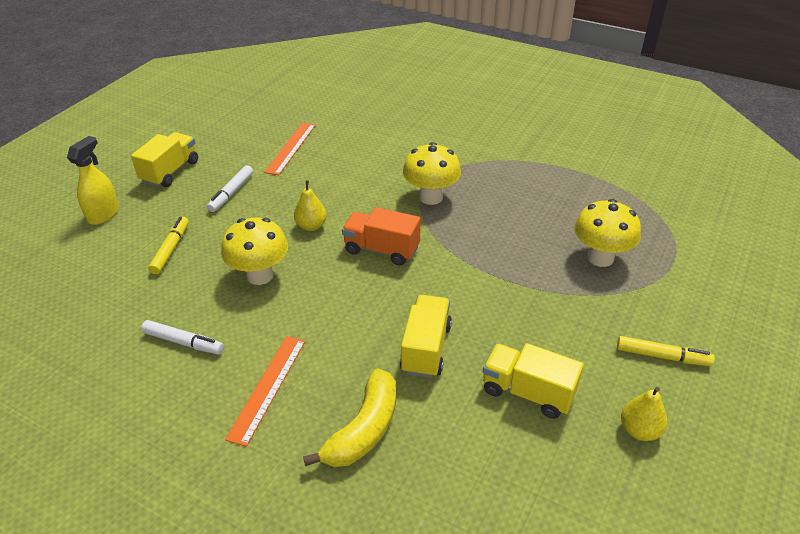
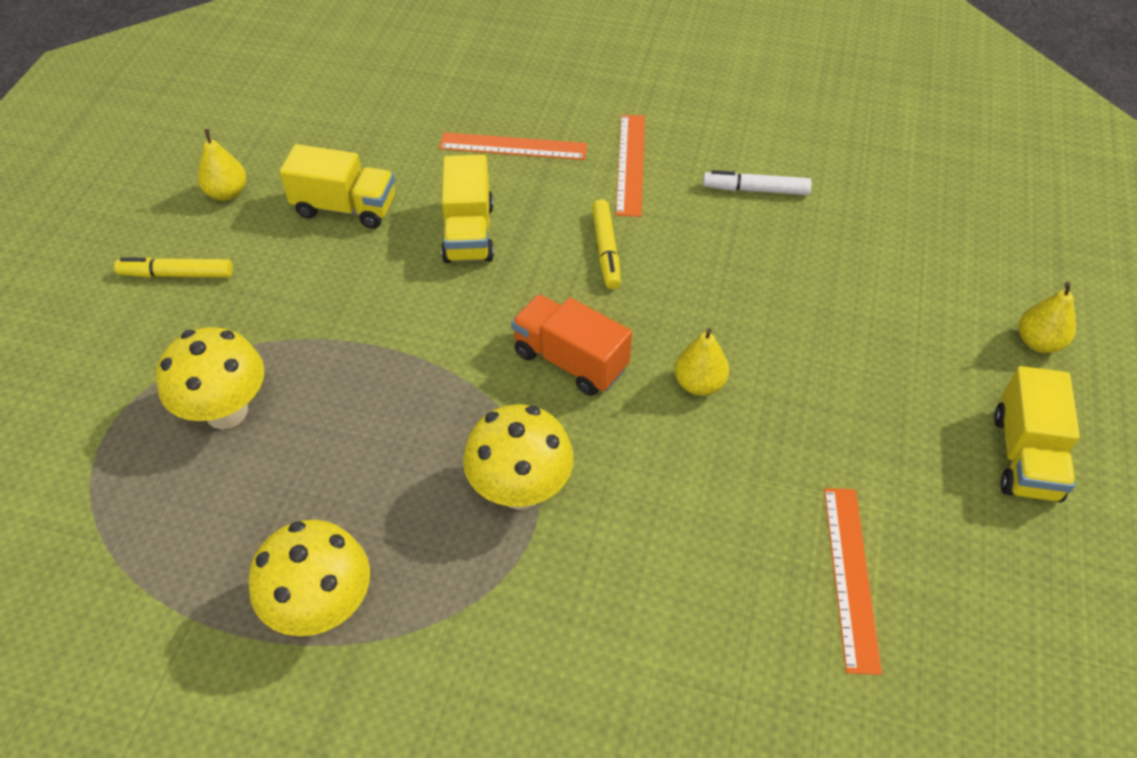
camera: 165 degrees right, 10 degrees up
(104, 214) = (1038, 342): yellow spray bottle -> yellow pear
(171, 249) = (878, 302): yellow marker -> yellow marker (606, 250)
(231, 193) = (876, 428): white marker -> none
(260, 275) = (724, 287): yellow mushroom -> yellow mushroom (322, 608)
(364, 429) = (513, 146): yellow banana -> orange ruler
(381, 250) = (570, 361): orange truck -> orange truck turned 150 degrees counterclockwise

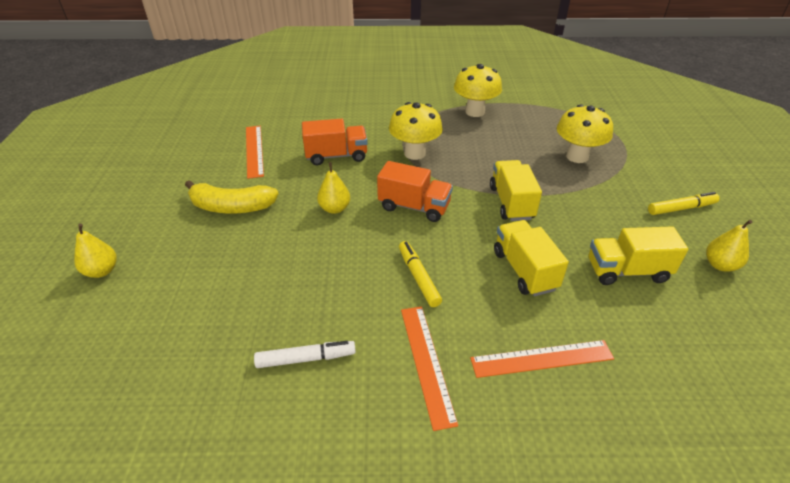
camera: 165 degrees right, 10 degrees down
(678, 518) = (336, 156): none -> orange truck
(872, 423) = (231, 207): none -> yellow banana
(1025, 456) = (145, 207): yellow truck -> yellow truck (511, 203)

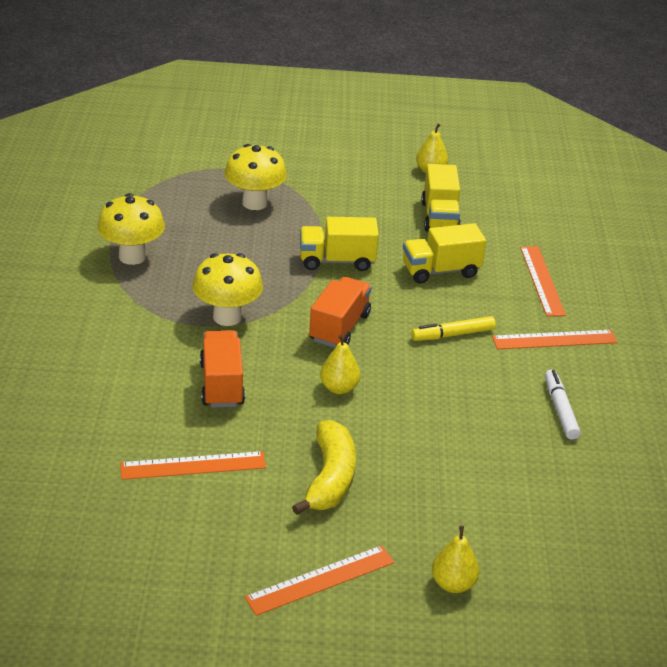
camera: 90 degrees left, 5 degrees down
(134, 206) = (320, 580): none -> orange ruler
(681, 208) = (352, 167): yellow marker -> none

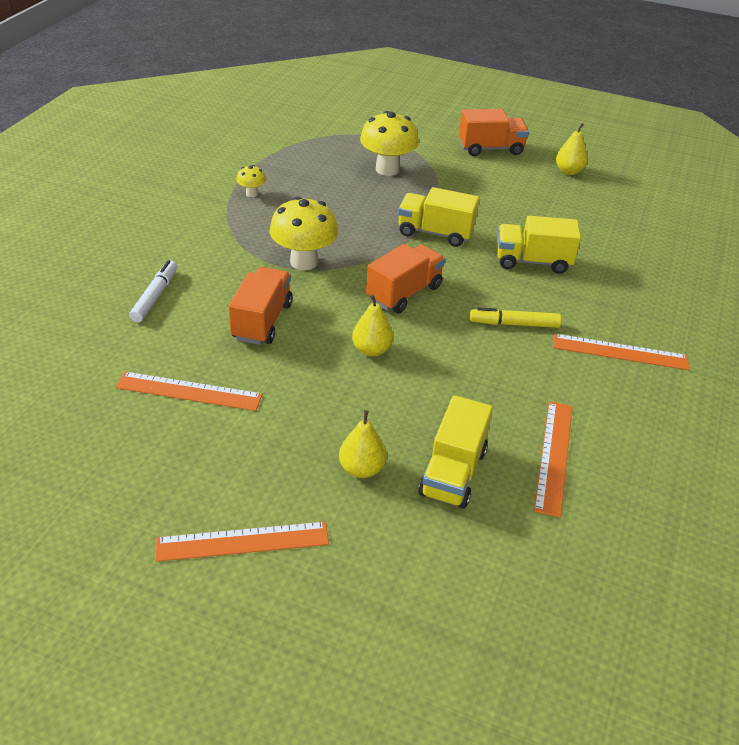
camera: 20 degrees right, 5 degrees up
(132, 256) = (252, 194): yellow mushroom -> yellow mushroom, size x0.48
(330, 478) = (313, 437): yellow banana -> none
(344, 160) = (490, 148): none -> orange truck
(440, 217) = (557, 213): yellow truck -> yellow truck (453, 472)
(453, 584) = (379, 586): yellow pear -> yellow pear (362, 469)
(542, 280) = (633, 291): orange ruler -> orange ruler (554, 456)
(560, 409) = (592, 425): white marker -> white marker (155, 296)

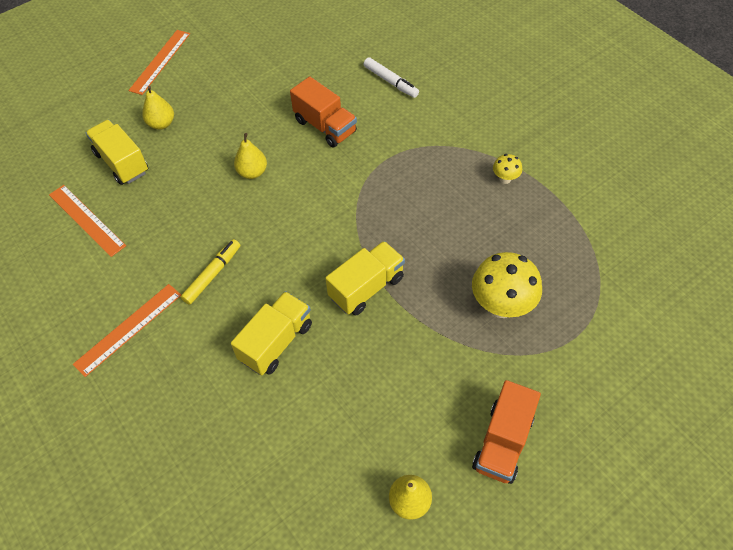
camera: 125 degrees right, 15 degrees up
(189, 391) = (284, 72): orange ruler -> none
(304, 262) = (381, 175): yellow mushroom -> none
(404, 293) = (299, 221): orange truck -> none

